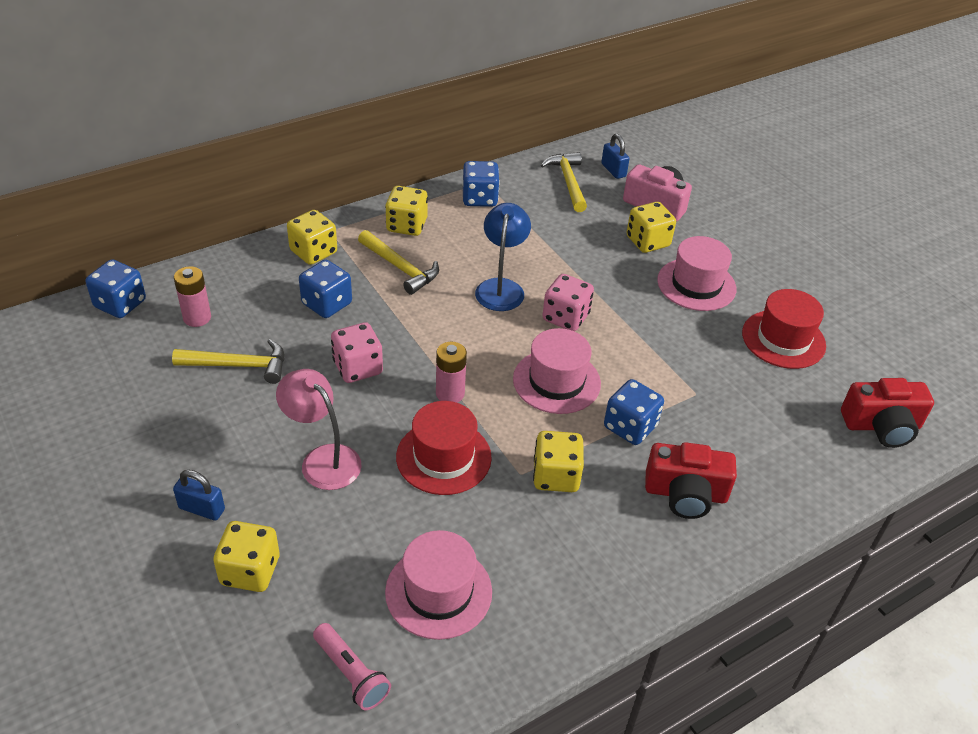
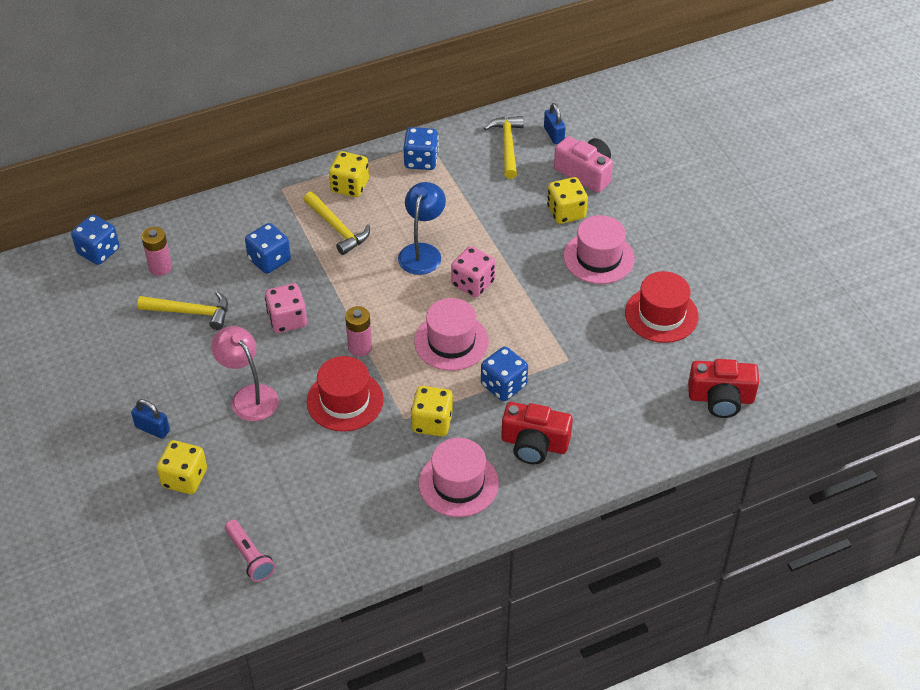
camera: 10 degrees right, 5 degrees up
(313, 252) = (264, 209): yellow dice -> none
(438, 591) = (322, 504): pink hat -> pink hat (458, 483)

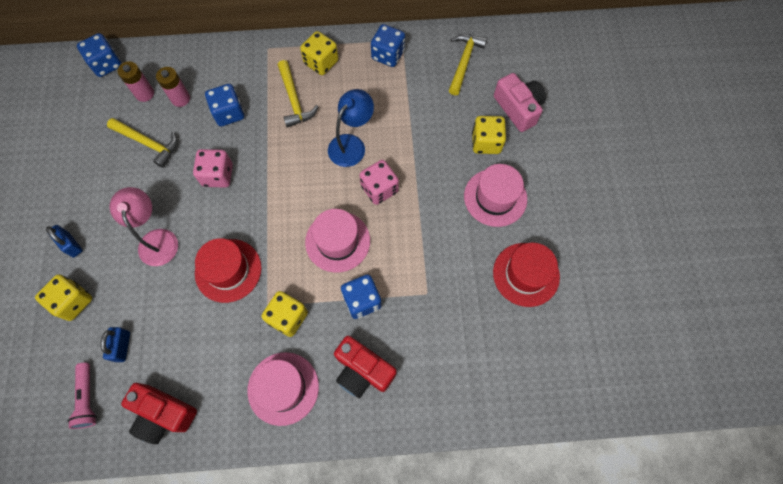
camera: 20 degrees right, 20 degrees up
(360, 347) = (262, 221): pink battery -> pink battery (180, 99)
(554, 135) = (507, 62): blue padlock -> blue padlock (122, 346)
(721, 398) = (543, 382): red camera -> red camera (163, 414)

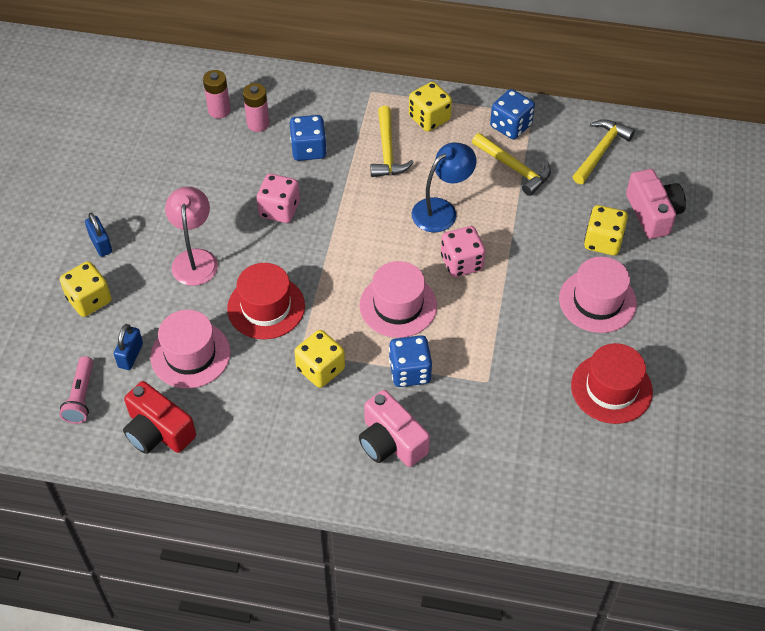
camera: 15 degrees right, 15 degrees down
(106, 64) = (184, 72): blue dice -> none
(148, 143) = (210, 161): yellow hammer -> yellow hammer (514, 168)
(283, 388) = (296, 437): pink hat -> pink hat (190, 354)
(362, 371) = (391, 442): red camera -> pink camera

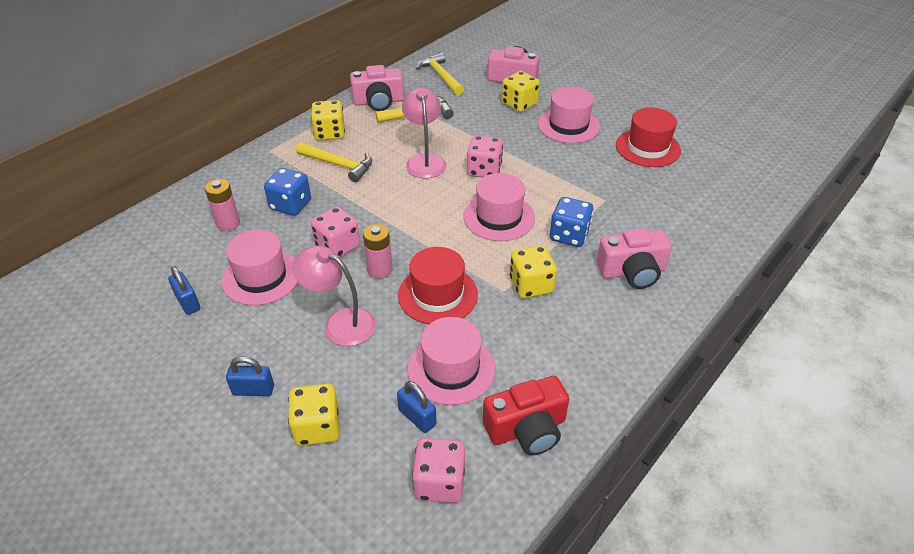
camera: 60 degrees left, 10 degrees down
(81, 396) = (439, 482): pink flashlight -> pink dice
(158, 155) = (188, 302): none -> blue padlock
(212, 181) = (261, 276): none -> pink hat
(219, 110) = (184, 242): pink battery -> pink battery (380, 270)
(441, 210) = (425, 161): blue lamp -> pink lamp
(510, 126) = (378, 102): blue dice -> pink camera

